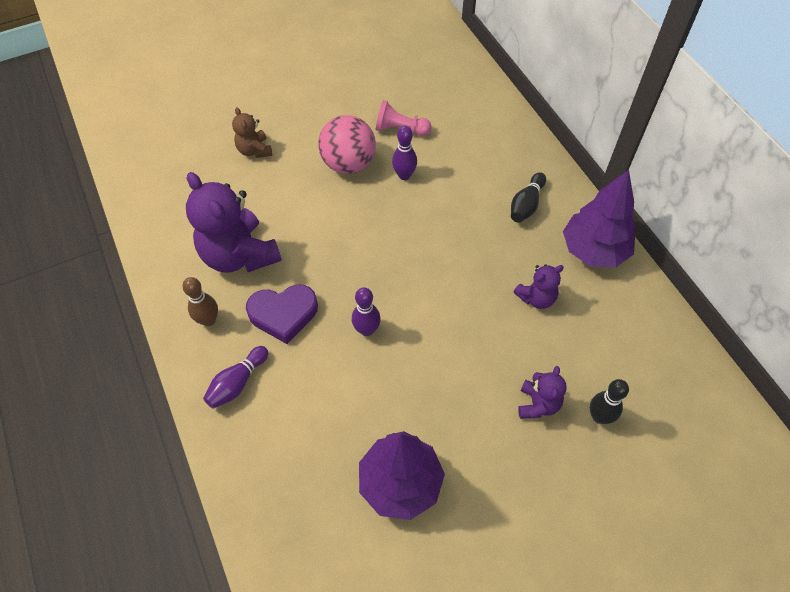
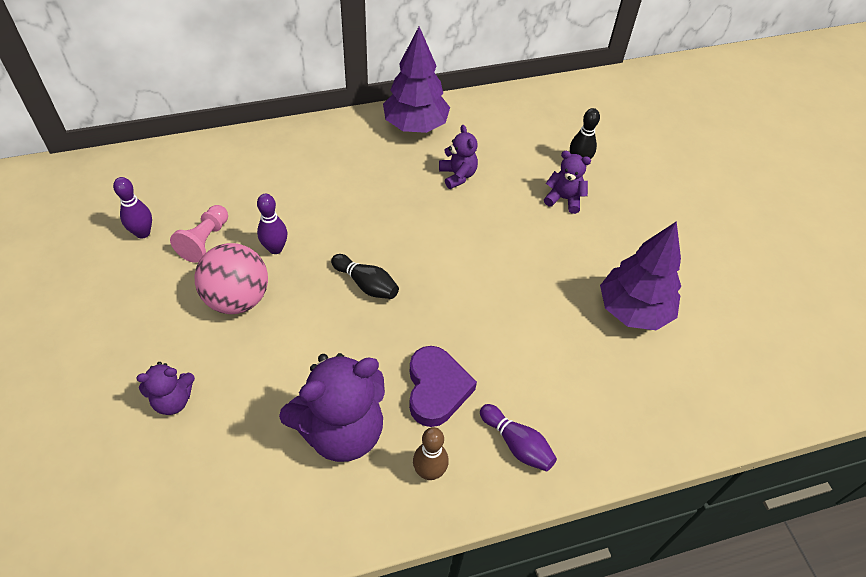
camera: 85 degrees left, 5 degrees down
(254, 150) = (173, 400): brown teddy bear -> purple teddy bear
(367, 330) = (469, 313): purple bowling pin -> purple bowling pin (143, 233)
(526, 205) = (349, 158): black bowling pin -> black bowling pin (366, 284)

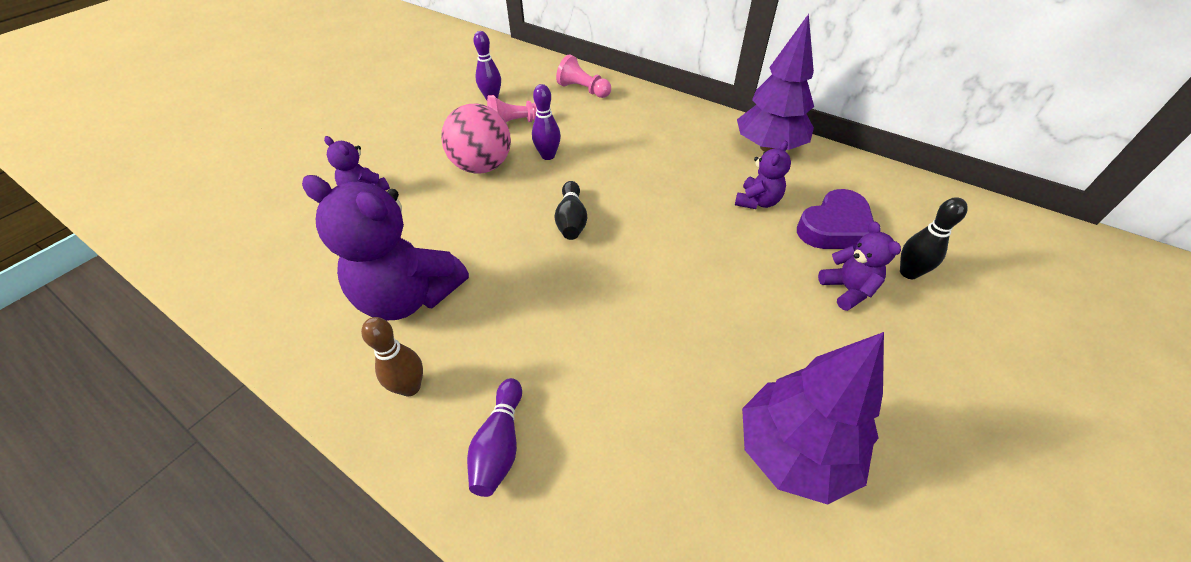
camera: 55 degrees right, 5 degrees down
(214, 167) = (583, 90): none -> pink pawn
(436, 389) = (508, 334): purple heart -> purple heart (834, 227)

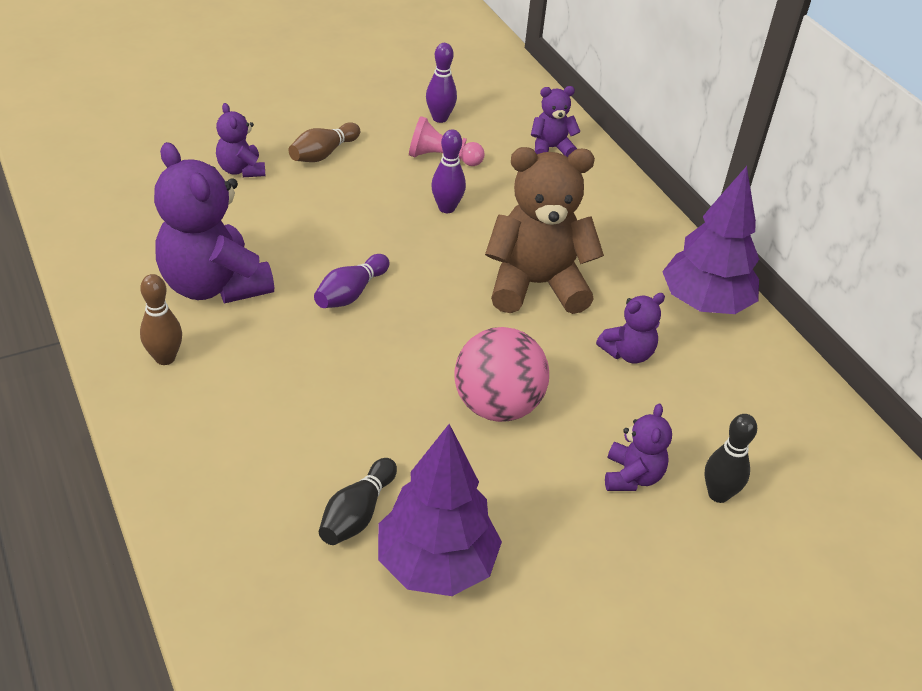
camera: 25 degrees right, 5 degrees down
(424, 154) = (323, 154): none -> brown bowling pin
(482, 166) = (370, 191): pink ball -> pink ball (497, 406)
(500, 444) = (203, 434): purple bowling pin -> purple bowling pin (351, 293)
(571, 220) = (414, 284): black bowling pin -> black bowling pin (357, 513)
(583, 90) = (551, 148): pink pawn -> purple teddy bear
(656, 182) = (536, 284): none -> brown teddy bear
(834, 227) = (686, 416): purple heart -> none

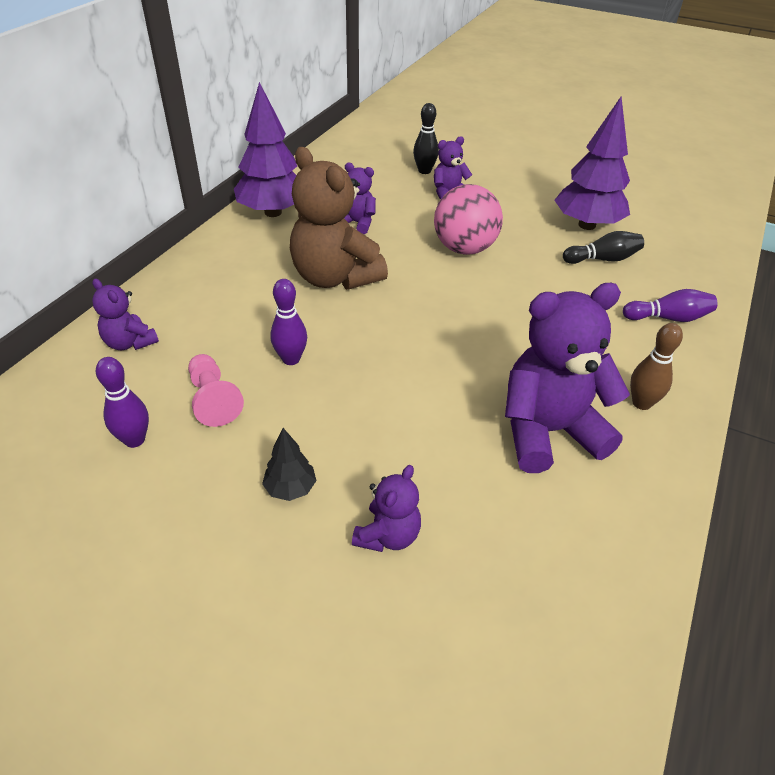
camera: 125 degrees left, 0 degrees up
(214, 285) = (548, 431): purple teddy bear -> purple teddy bear turned 120 degrees counterclockwise
(323, 154) = (290, 488): brown bowling pin -> black tree
(351, 293) = (455, 353): purple bowling pin -> purple bowling pin (668, 318)

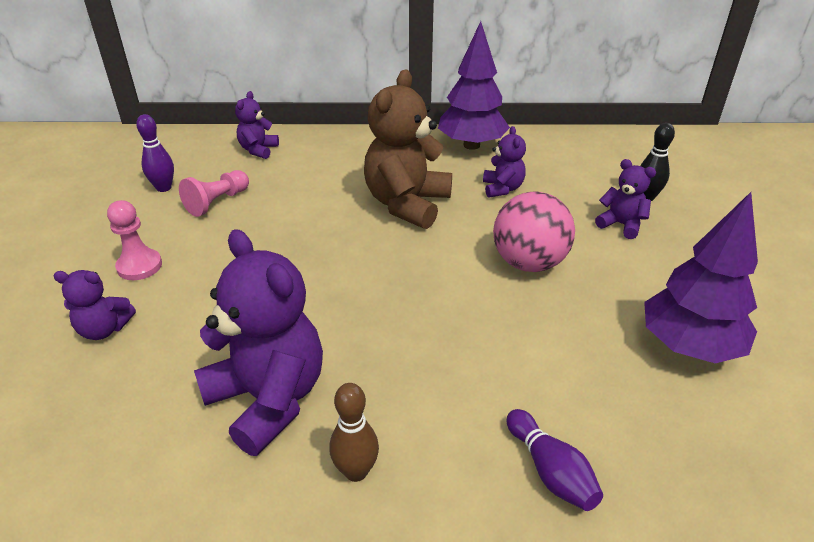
camera: 65 degrees right, 5 degrees down
(290, 488) = (139, 266): black tree -> pink pawn
(291, 359) = (282, 219): purple bowling pin -> none
(602, 259) = (623, 377): black bowling pin -> none

